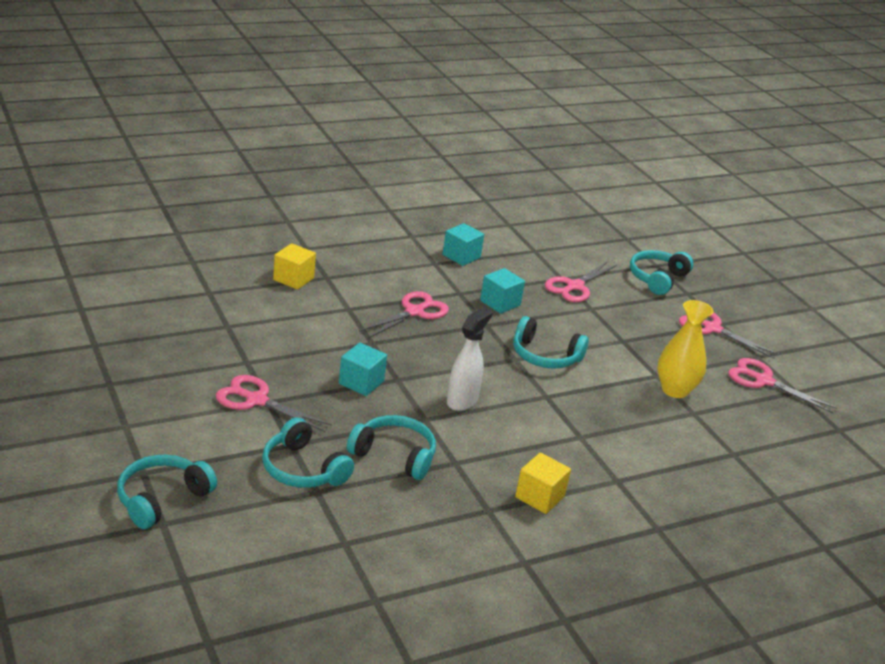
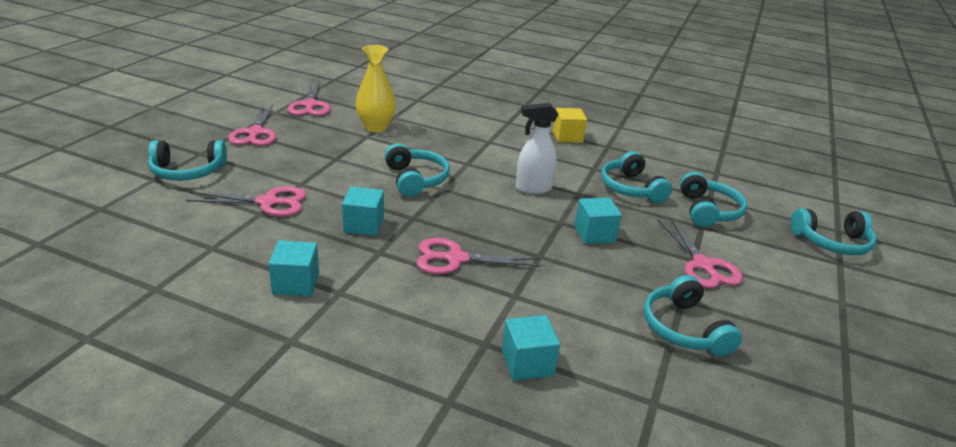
camera: 130 degrees left, 0 degrees up
(227, 341) = (684, 329): none -> turquoise headphones
(293, 279) = (527, 363): yellow cube -> turquoise cube

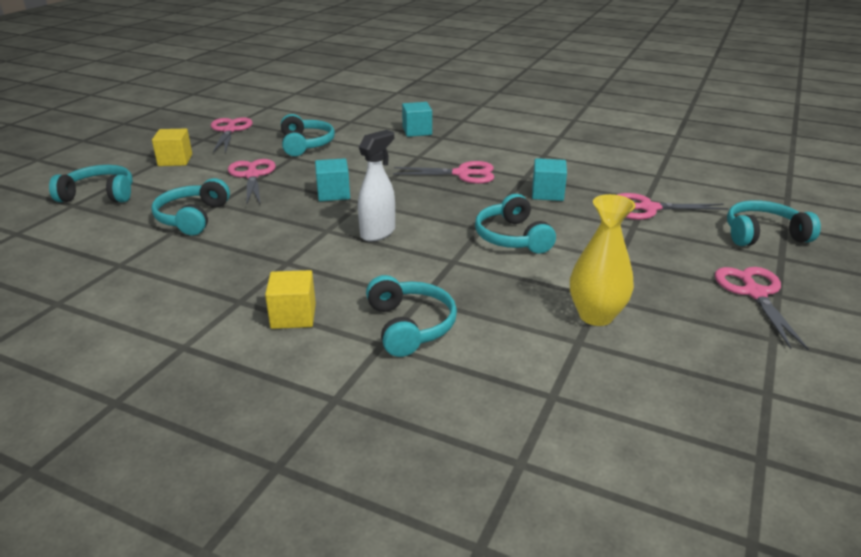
camera: 175 degrees left, 0 degrees up
(296, 283) = (576, 158): turquoise cube -> none
(310, 105) = (734, 361): pink scissors -> pink scissors (230, 130)
(532, 188) = (378, 233): white spray bottle -> white spray bottle turned 45 degrees counterclockwise
(631, 188) = (259, 238): turquoise headphones -> turquoise headphones (409, 326)
(824, 297) = (175, 160): none -> yellow cube

